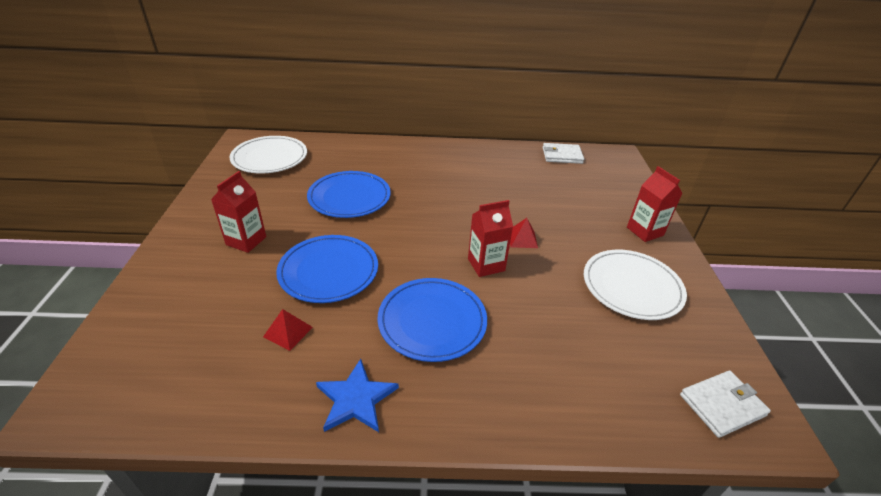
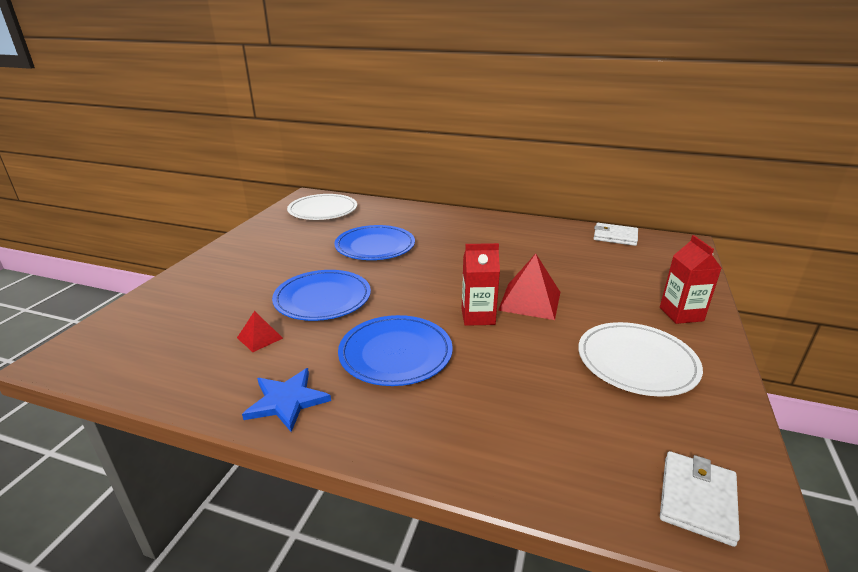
camera: 20 degrees right, 10 degrees down
(246, 241) = (266, 266): red carton -> none
(522, 239) = (530, 301): red pyramid -> red pyramid, size x1.84
(722, 405) = (697, 499): white wallet -> white wallet turned 60 degrees counterclockwise

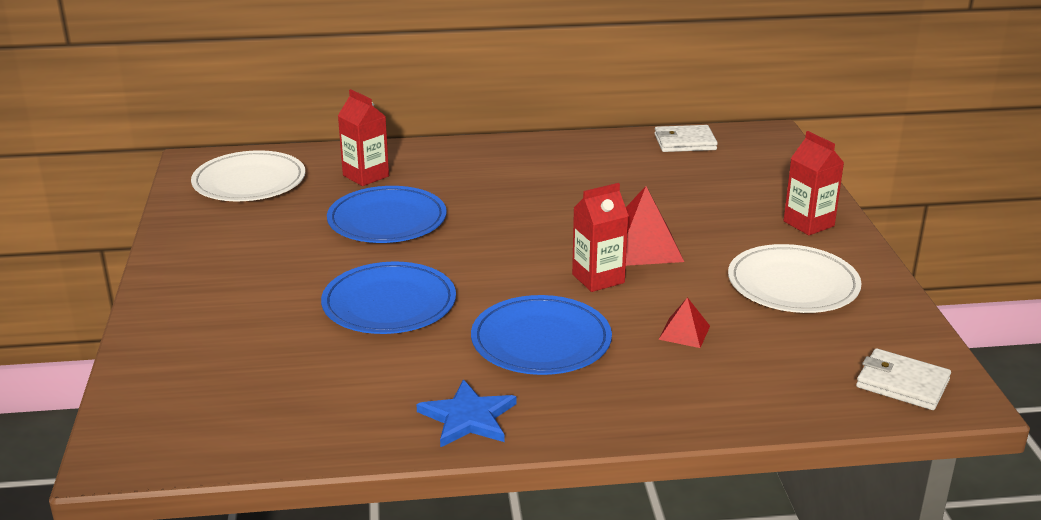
camera: 25 degrees left, 0 degrees up
(260, 338) = (360, 367): red pyramid -> red pyramid (684, 332)
(388, 219) = (366, 176): none -> red carton
(697, 499) = (902, 383): white wallet -> white wallet turned 60 degrees counterclockwise

